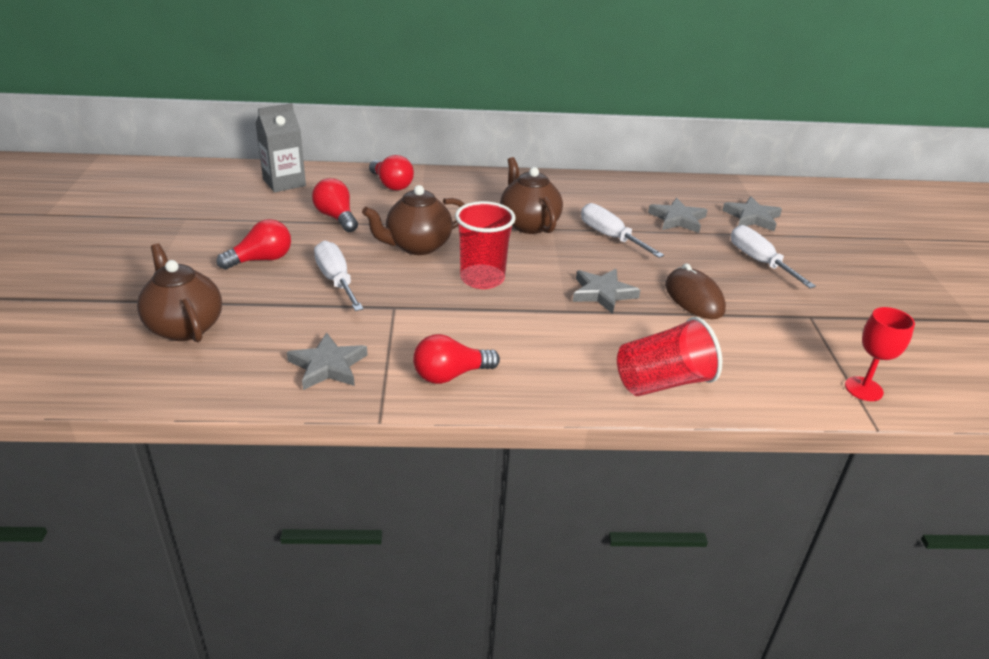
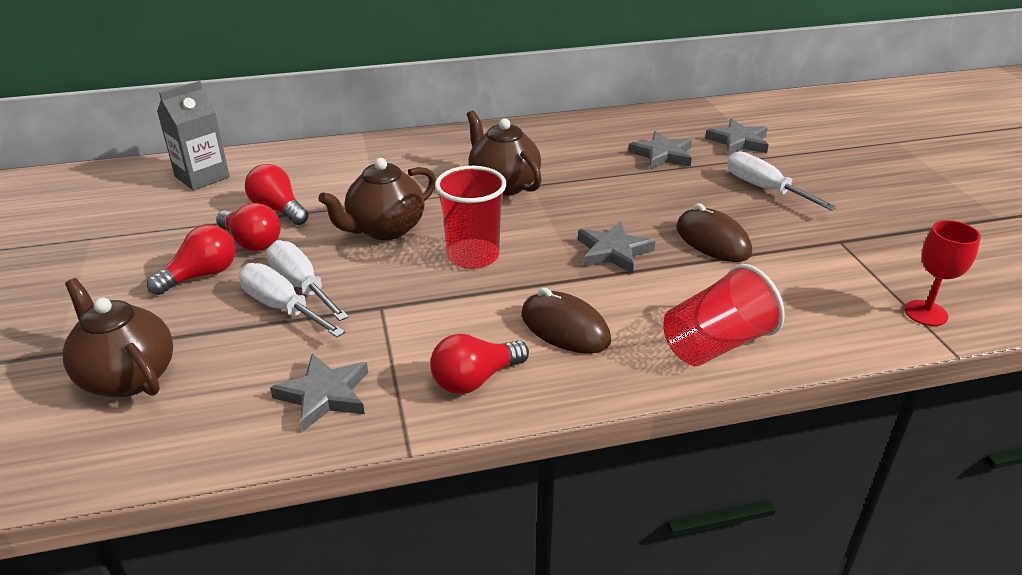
camera: 10 degrees left, 0 degrees up
(391, 185) = (331, 161): red light bulb -> red light bulb (252, 242)
(538, 348) = (565, 328): none -> brown mouse
(610, 237) = (598, 185): white screwdriver -> white screwdriver (282, 307)

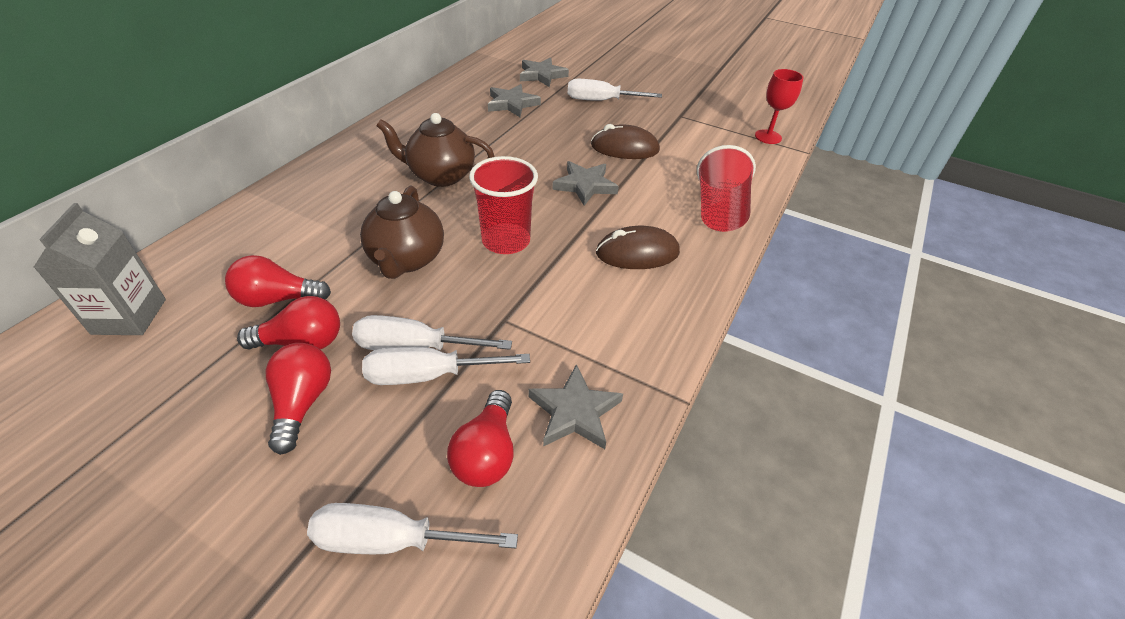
camera: 50 degrees left, 10 degrees up
(127, 377) = (391, 540): brown teapot -> white screwdriver
(475, 379) = (644, 323): red light bulb -> red light bulb (486, 453)

